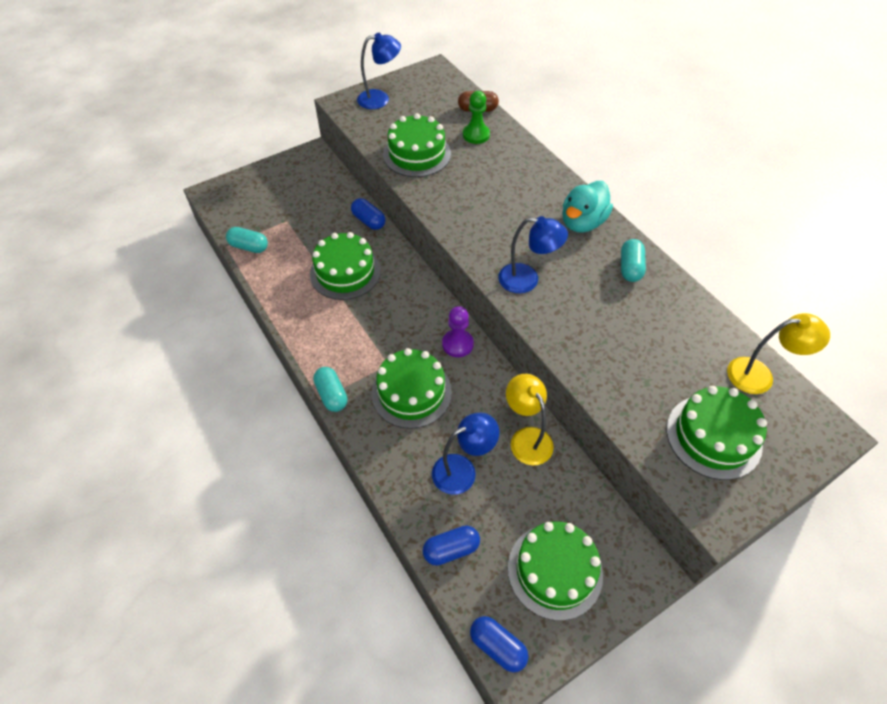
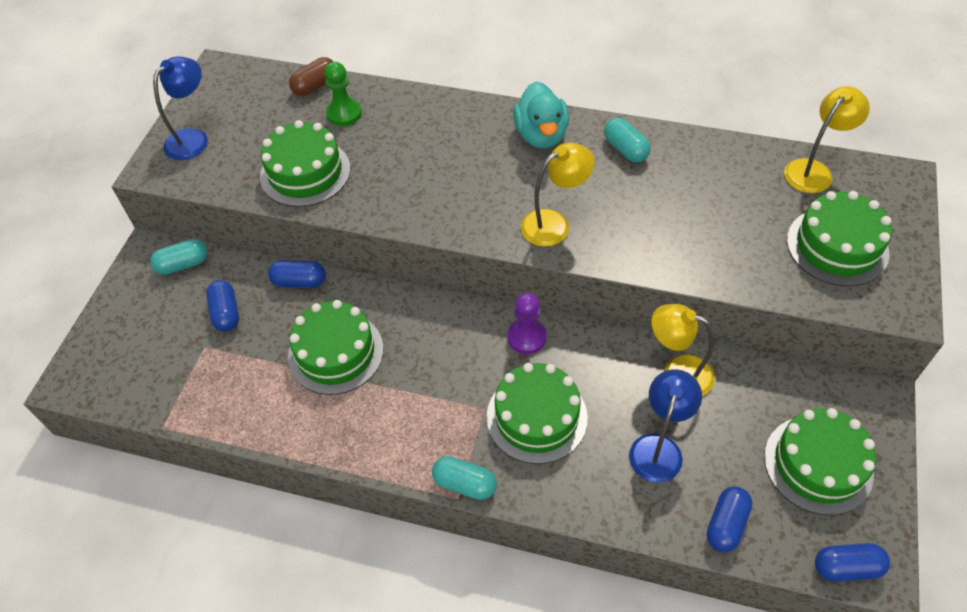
camera: 40 degrees left, 0 degrees up
(249, 247) = (192, 407): turquoise capsule -> turquoise capsule (183, 264)
(315, 211) = (226, 313): none -> blue capsule
(527, 280) = (554, 223): blue lamp -> yellow lamp

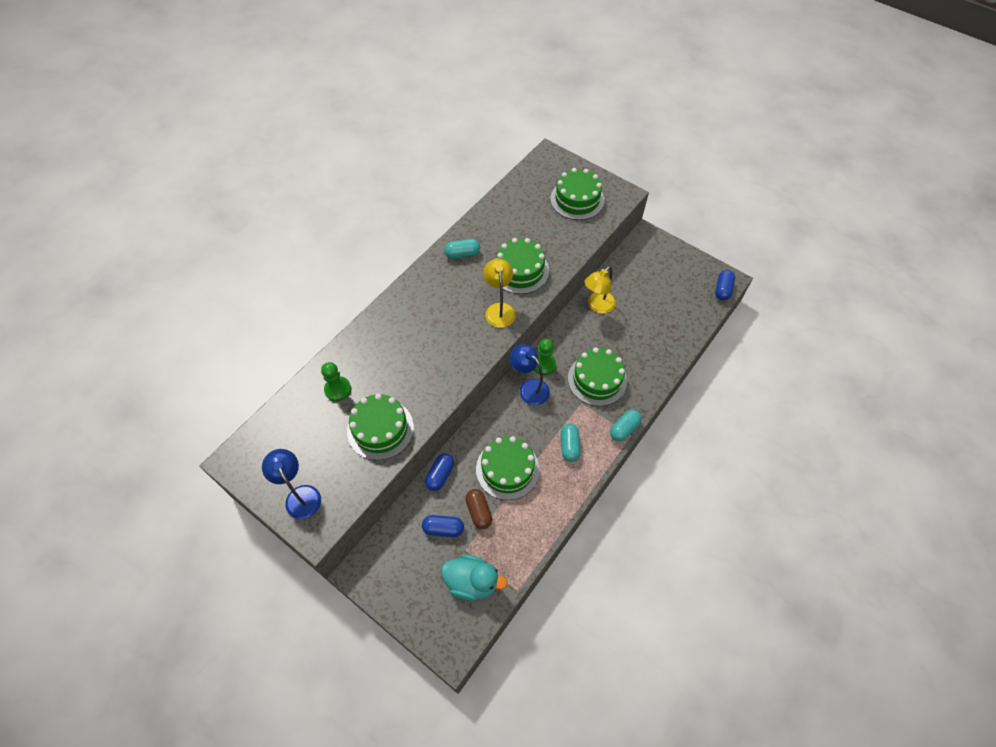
camera: 70 degrees left, 5 degrees up
(183, 264) = (384, 548): turquoise capsule -> turquoise capsule (569, 446)
(315, 86) = (297, 399): brown capsule -> brown capsule (479, 512)
(526, 337) = (543, 364): purple pawn -> green pawn
(541, 135) = (426, 289): turquoise duck -> turquoise duck (472, 582)
(658, 447) = (637, 333): blue lamp -> blue lamp (529, 387)
(726, 524) = (687, 324): blue capsule -> none
(813, 170) = (524, 184): yellow lamp -> none
(818, 464) = (670, 275): green cake -> green cake (520, 270)

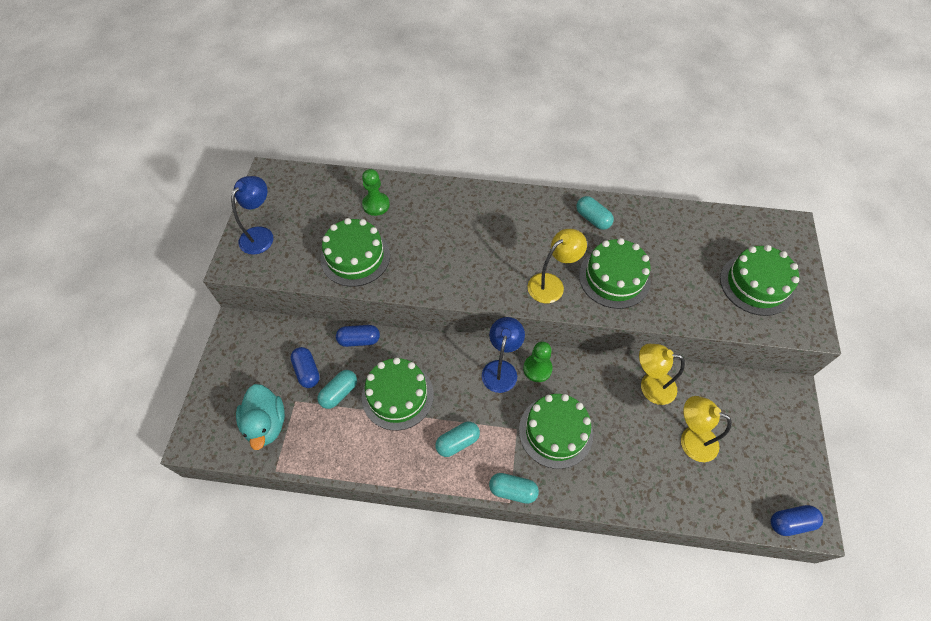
camera: 60 degrees right, 0 degrees up
(479, 512) = (339, 393): brown capsule -> turquoise capsule
(646, 307) = (691, 439): none -> yellow lamp

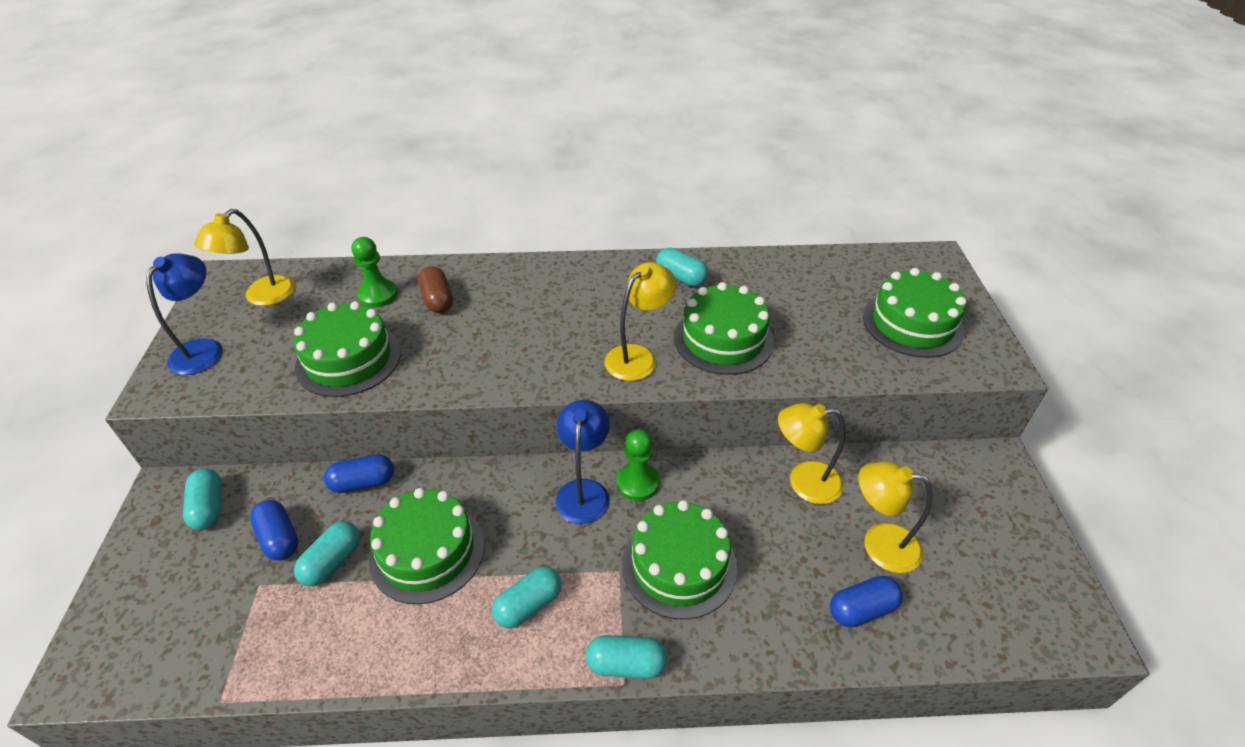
camera: 10 degrees left, 15 degrees down
(264, 343) = (209, 507): none -> turquoise capsule
(266, 424) = (207, 628): turquoise duck -> none
(297, 196) = (262, 297): none -> yellow lamp
(417, 215) = (438, 300): none -> brown capsule
(790, 522) = (1056, 638): blue capsule -> blue capsule (862, 609)

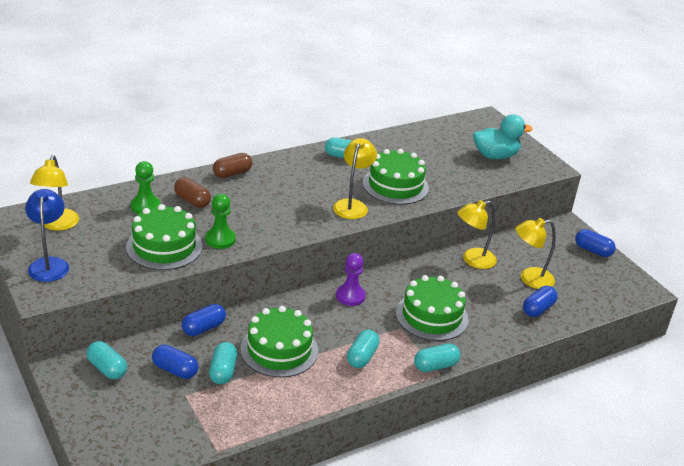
camera: 30 degrees left, 10 degrees down
(517, 272) = (232, 173): none -> brown capsule
(584, 491) = (350, 296): blue lamp -> purple pawn
(637, 483) = (379, 284): green pawn -> green pawn (220, 239)
(912, 324) = (495, 156): green cake -> turquoise duck
(1021, 522) = (593, 250): none -> blue capsule

